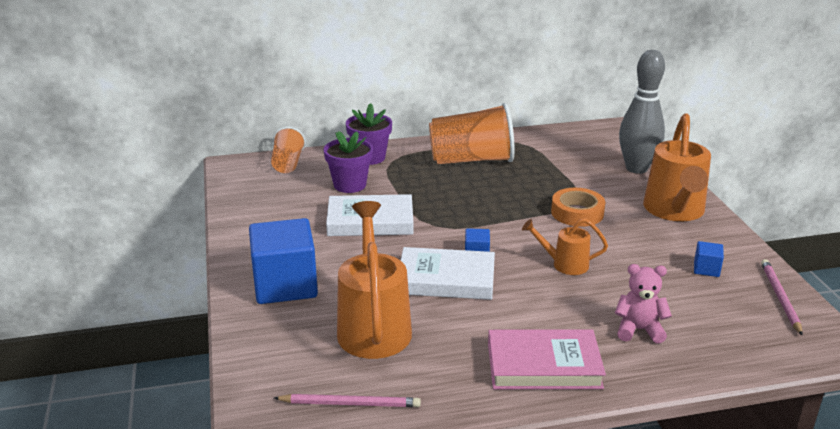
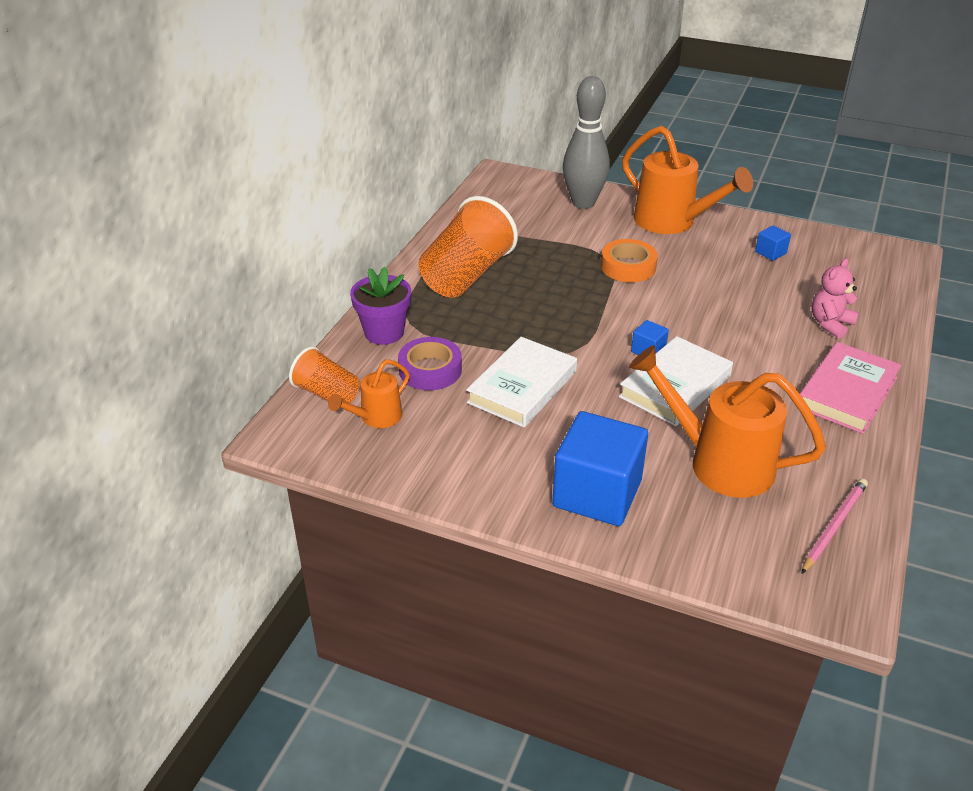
camera: 55 degrees left, 10 degrees up
(350, 185) = (430, 370): purple flower pot -> purple tape
(564, 264) = (706, 312): orange watering can -> orange watering can (376, 418)
(780, 297) = (833, 243): pink pencil -> none

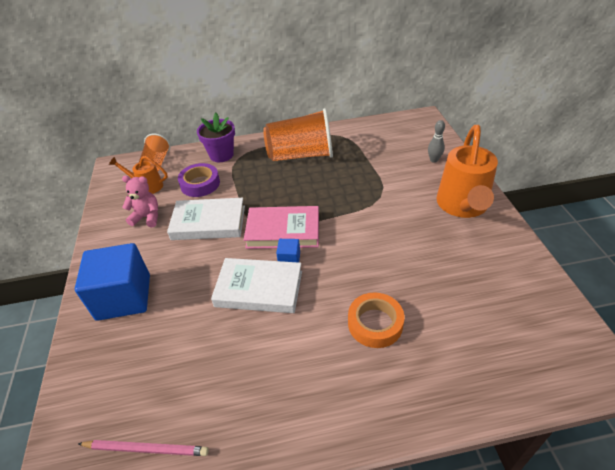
camera: 60 degrees right, 5 degrees up
(583, 203) = (434, 160): grey bowling pin -> grey bowling pin, size x0.44
(628, 267) = (380, 210): orange tape -> orange tape (375, 323)
(719, 462) = (187, 346): orange watering can -> none
(770, 252) = (486, 273): blue cube -> none
(830, 324) = (421, 351): pink teddy bear -> pink teddy bear (147, 217)
(847, 392) = (329, 398): pink book -> pink book (283, 231)

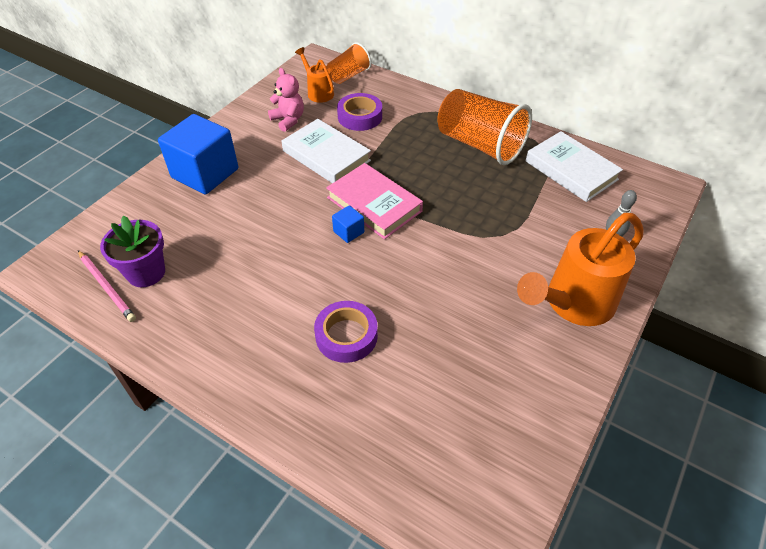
camera: 40 degrees right, 5 degrees up
(221, 155) = (409, 100): purple flower pot -> purple flower pot (146, 272)
(259, 289) = (297, 237): white book -> white book (571, 170)
(375, 323) = (346, 336): orange tape -> purple tape

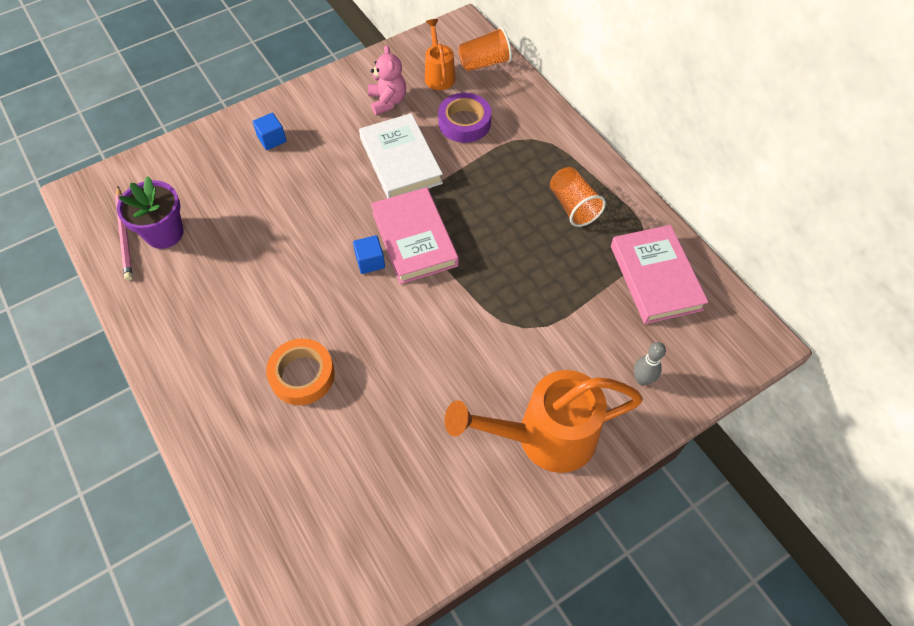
camera: 25 degrees right, 10 degrees up
(205, 173) = (272, 139): blue cube -> blue cube, size x0.43
(346, 336) = (302, 375): purple tape -> orange tape
(480, 145) = (573, 206): orange cup -> orange cup, size x0.56
(571, 170) = (655, 277): white book -> pink book

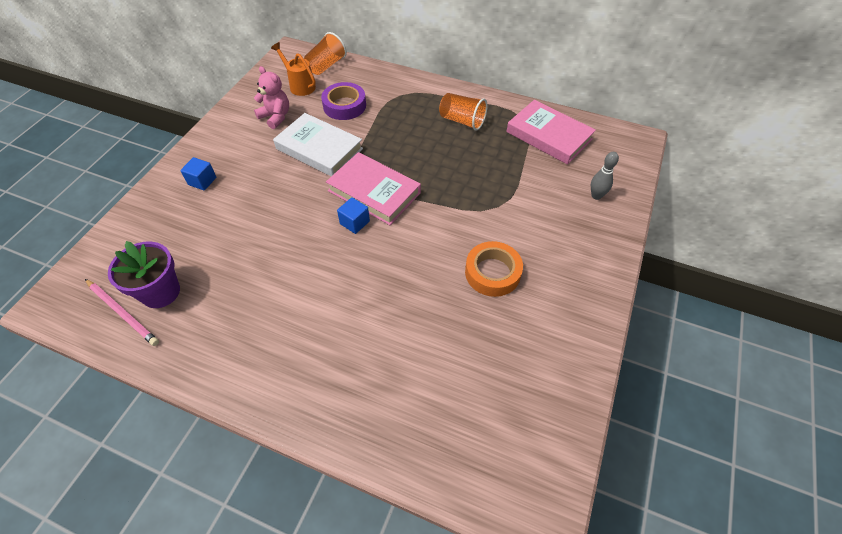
camera: 35 degrees left, 5 degrees down
(302, 375) = (371, 327): orange tape -> orange tape (492, 273)
(544, 437) = (573, 263): orange watering can -> none

